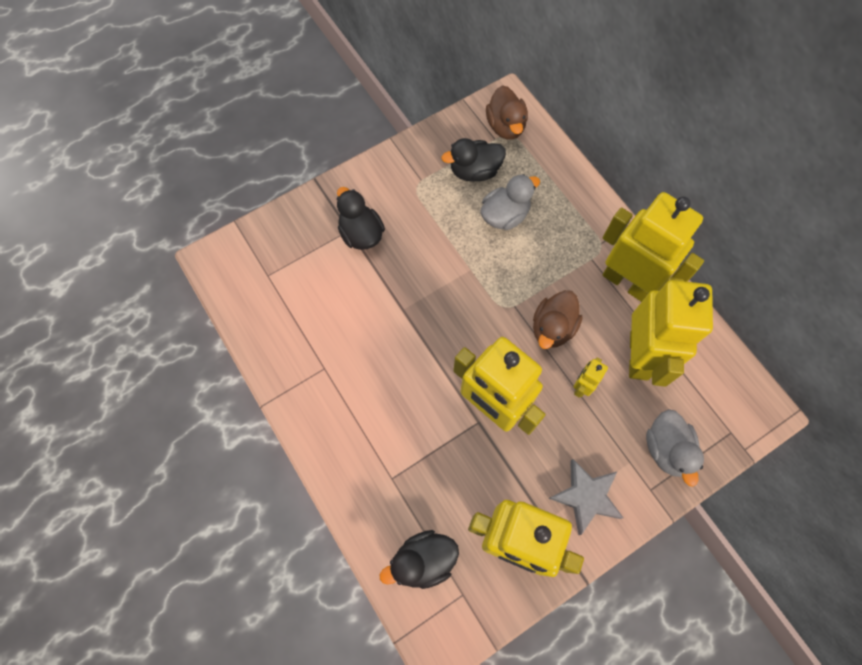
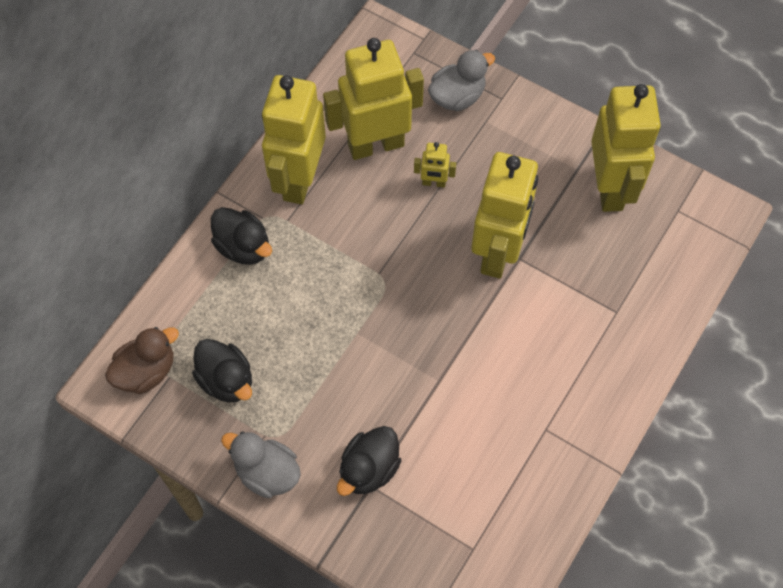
camera: 115 degrees left, 5 degrees down
(423, 560) = (670, 253): black duck -> black duck (243, 247)
(505, 215) = (272, 324): grey duck -> grey duck (267, 472)
(552, 328) = (385, 229): brown duck -> none
(586, 496) = (537, 145): grey star -> none

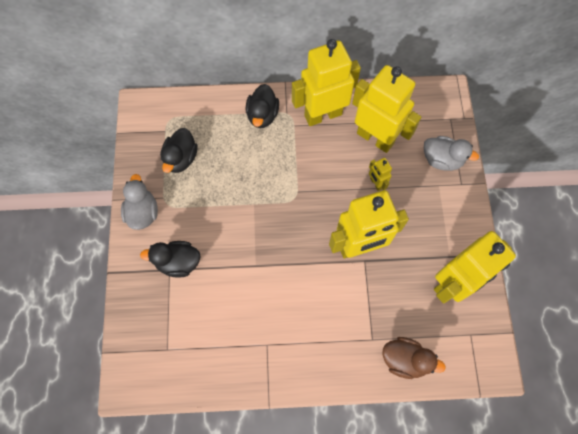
camera: 55 degrees right, 5 degrees up
(146, 371) = (160, 118): brown duck -> brown duck (405, 360)

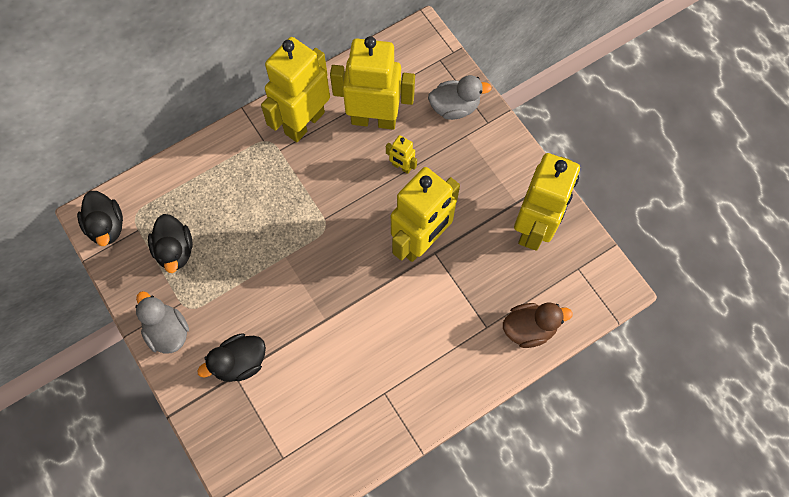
camera: 30 degrees left, 0 degrees up
(262, 115) = (238, 156): black duck -> black duck (107, 226)

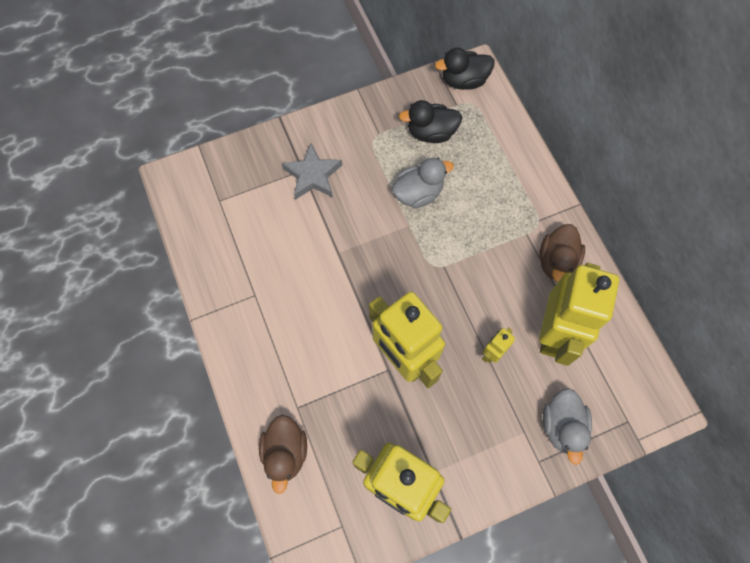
camera: 100 degrees right, 0 degrees up
(167, 331) = (354, 121): grey duck -> grey duck (418, 193)
(240, 362) = (313, 175): black duck -> grey star
(304, 122) = (556, 261): yellow robot -> brown duck

